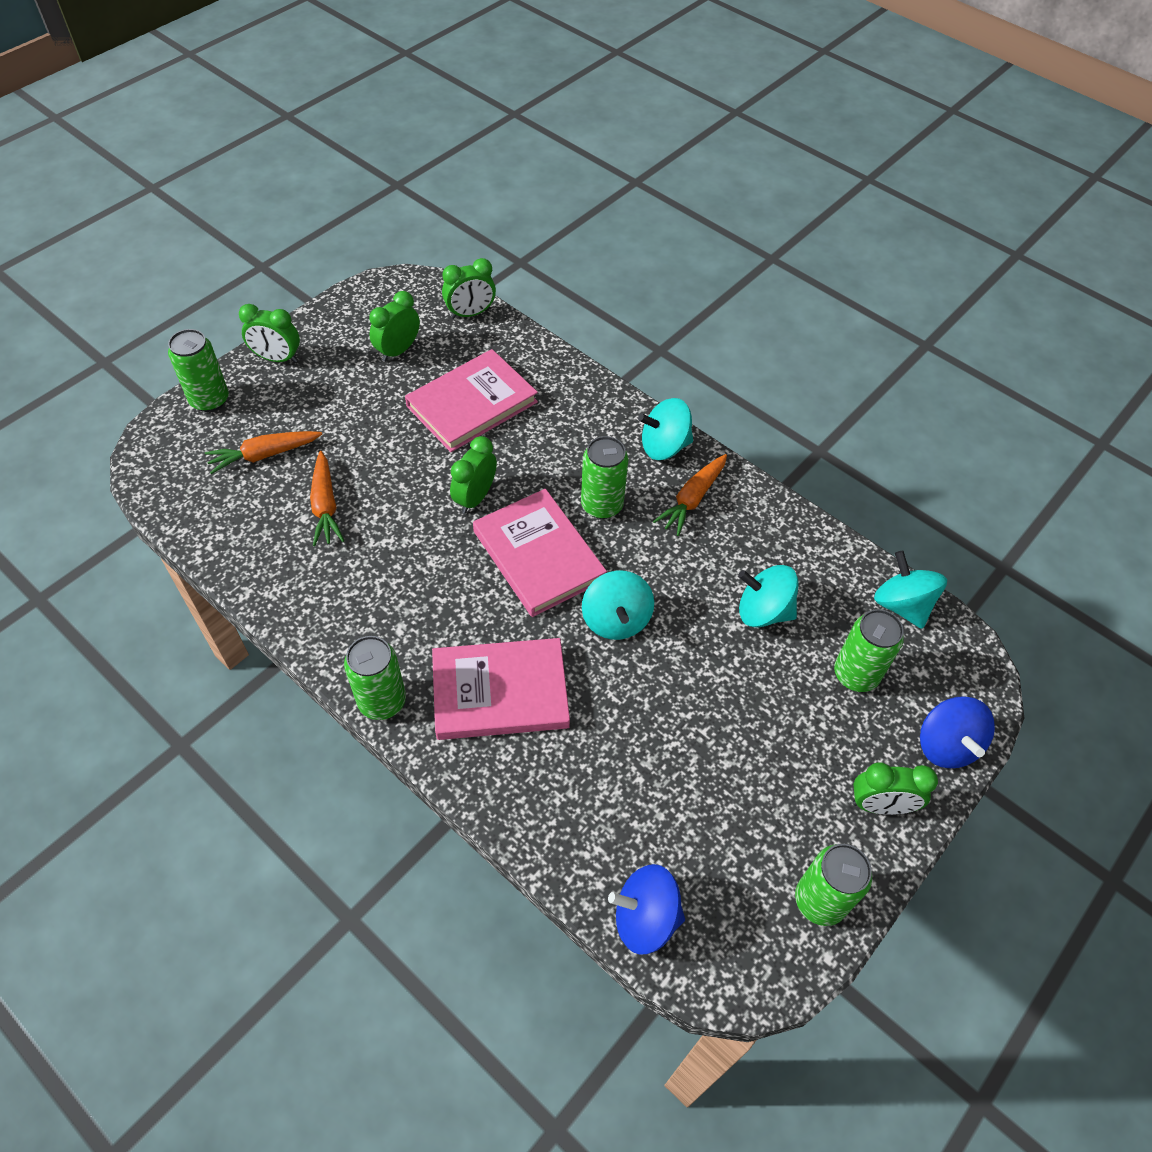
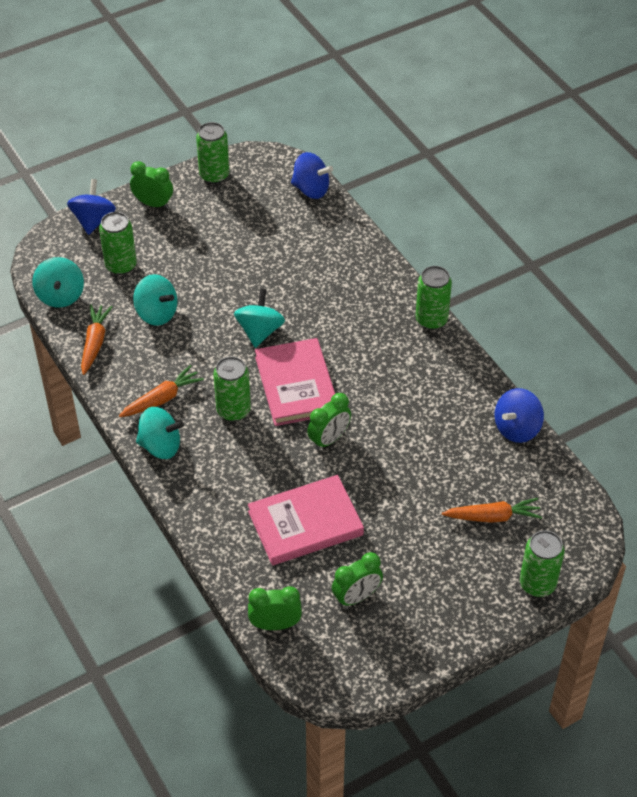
camera: 160 degrees left, 5 degrees down
(243, 566) = (517, 428): none -> blue spinning top
(277, 358) = (472, 616): green clock -> none
(325, 506) = (448, 460): orange carrot -> orange carrot (95, 343)
(500, 692) = (353, 307): pink book -> none

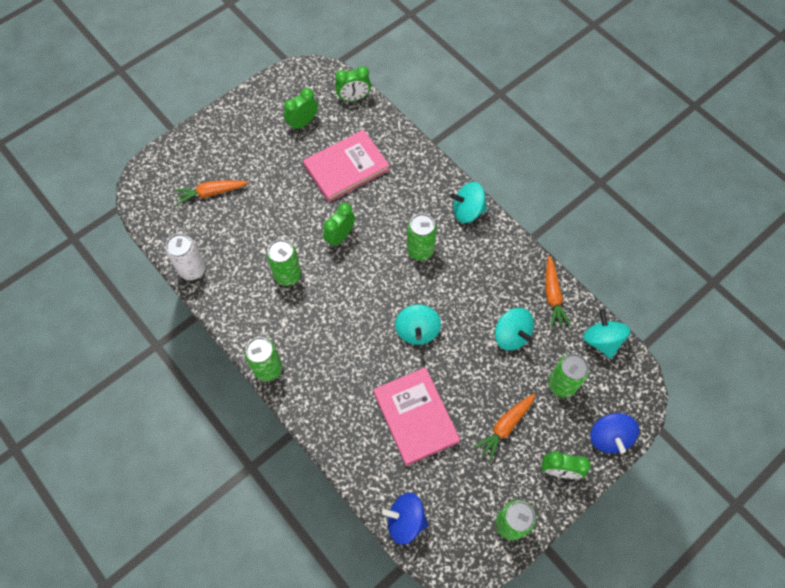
camera: 170 degrees right, 15 degrees up
(156, 313) = (511, 335): turquoise spinning top -> turquoise spinning top turned 150 degrees counterclockwise
(162, 399) = (479, 251): orange carrot -> orange carrot (505, 426)
(296, 385) = (375, 281): pink book -> pink book (415, 417)
(517, 428) = (192, 269): blue spinning top -> white can
(537, 584) = (180, 149): green can -> green can (287, 275)

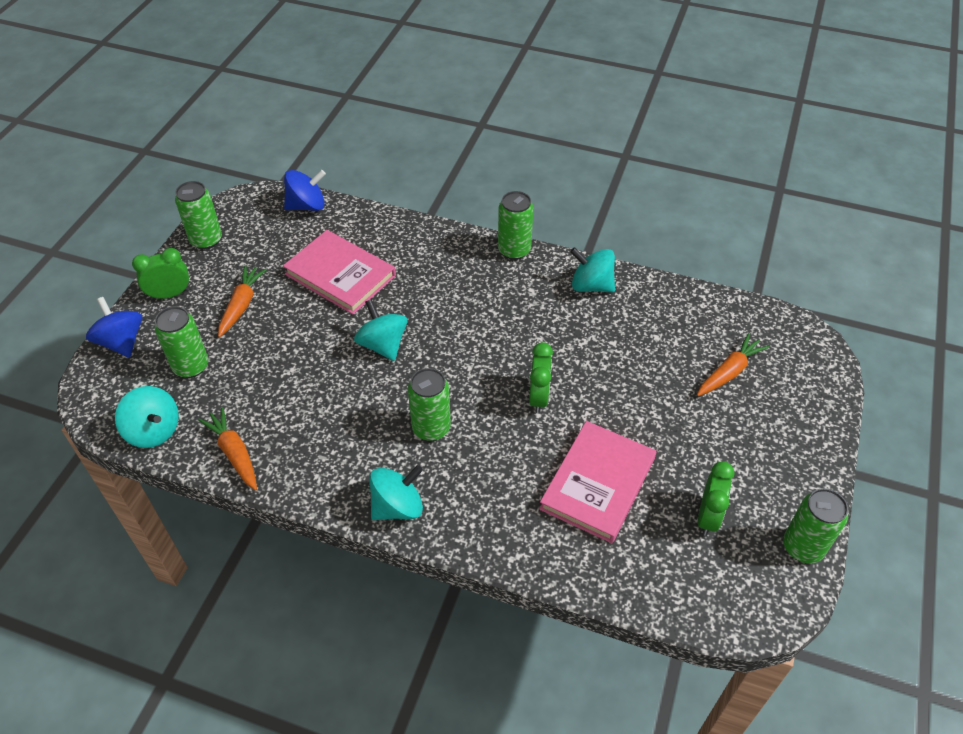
camera: 150 degrees right, 15 degrees down
(192, 269) = (668, 292): white can -> none
(287, 275) = (565, 332): green can -> green can (803, 547)
(353, 98) = (672, 596): green clock -> none
(511, 335) = (270, 388): turquoise spinning top -> turquoise spinning top (591, 285)

